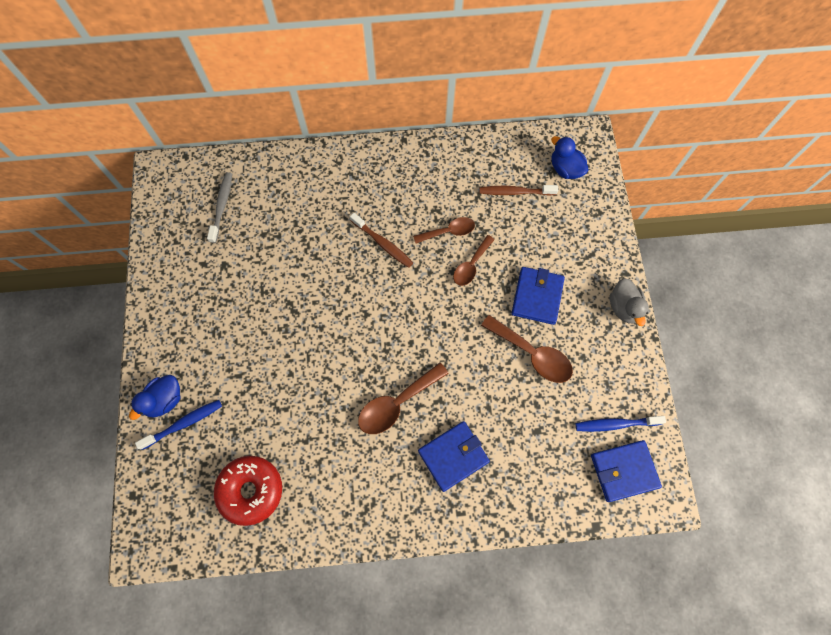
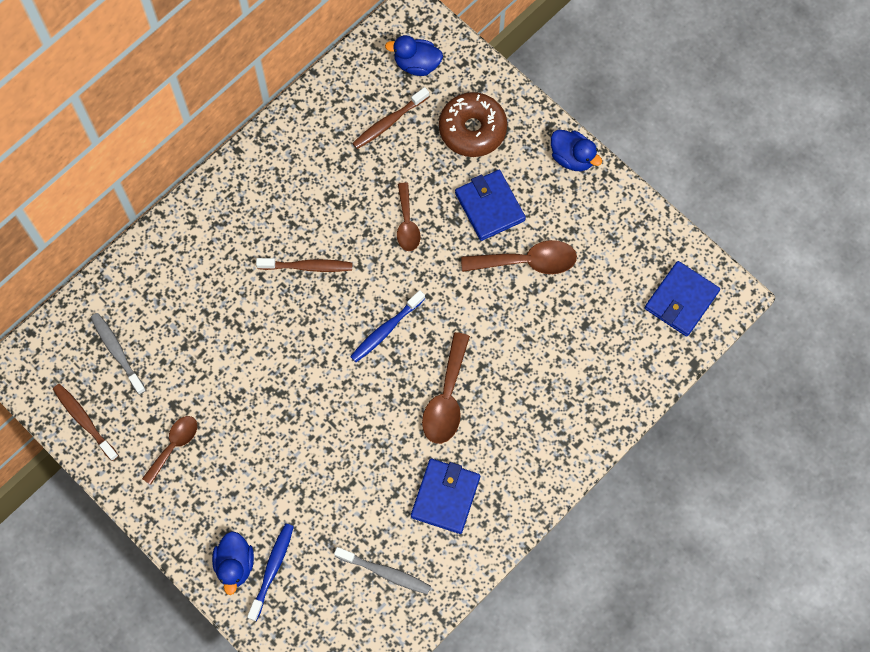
camera: 40 degrees left, 0 degrees up
(165, 232) = (84, 420): none -> brown toothbrush
(251, 490) = (385, 572): red donut -> grey toothbrush
(449, 231) = (359, 208): brown spoon -> brown spoon (174, 445)
(453, 456) = (533, 402): blue wallet -> blue wallet (445, 497)
(568, 237) = (472, 129): none -> brown donut
(615, 424) = (644, 266): blue toothbrush -> blue toothbrush (386, 330)
(623, 307) = (572, 158): grey duck -> blue duck

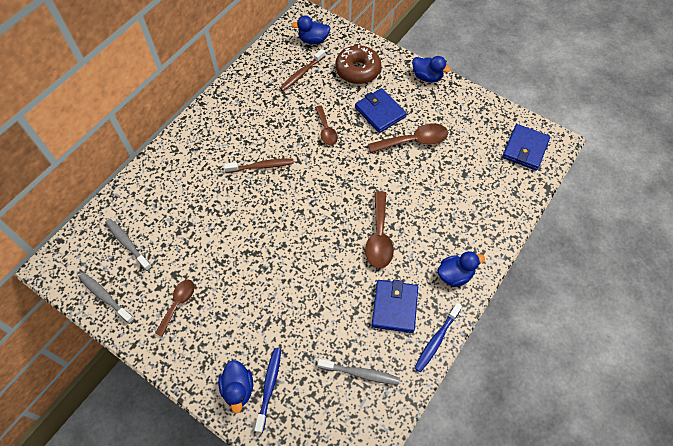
camera: 10 degrees left, 10 degrees down
(84, 420) = (105, 297): brown toothbrush -> grey toothbrush
(386, 330) = (325, 198): blue toothbrush -> blue toothbrush (436, 340)
(533, 468) = (455, 275): none -> blue duck

